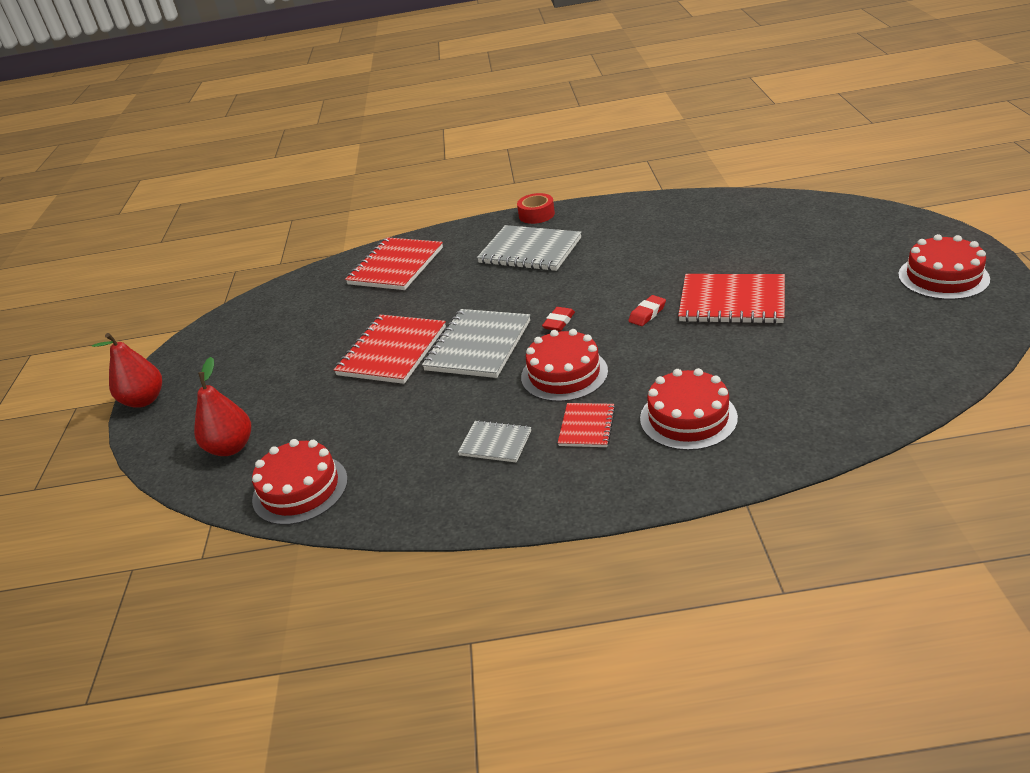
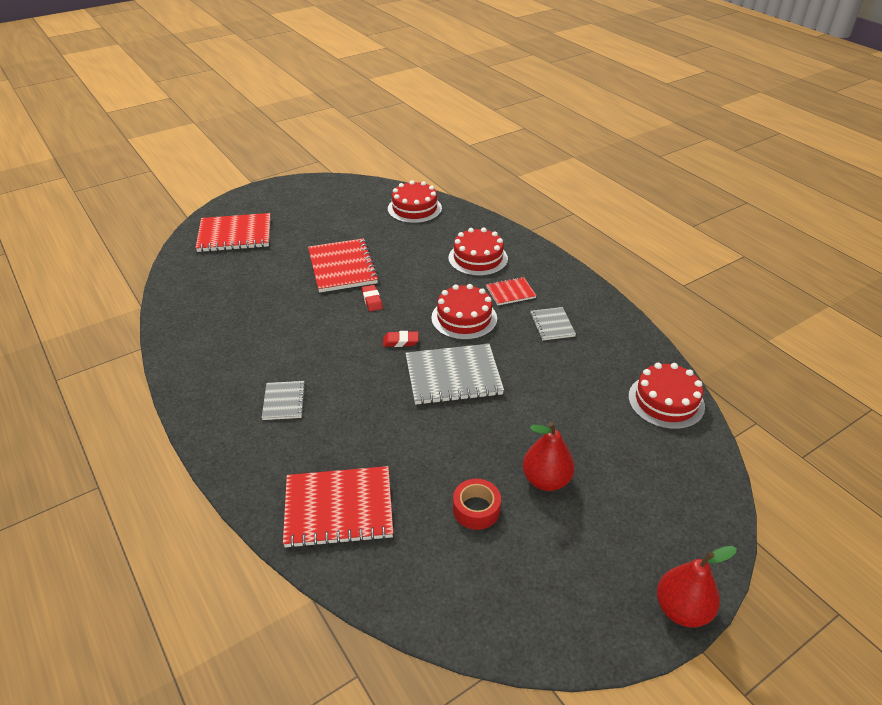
camera: 125 degrees left, 5 degrees up
(231, 447) = (669, 474): red pear -> red pear (546, 480)
(392, 351) = (488, 430): red notebook -> red notebook (235, 235)
(530, 251) = (284, 401): grey notebook -> grey notebook, size x0.54
(536, 215) = (200, 425): red tape -> red tape (476, 509)
(647, 314) = (372, 300): red eraser -> red eraser turned 60 degrees clockwise
(943, 277) = (289, 199): red cake -> red cake (414, 208)

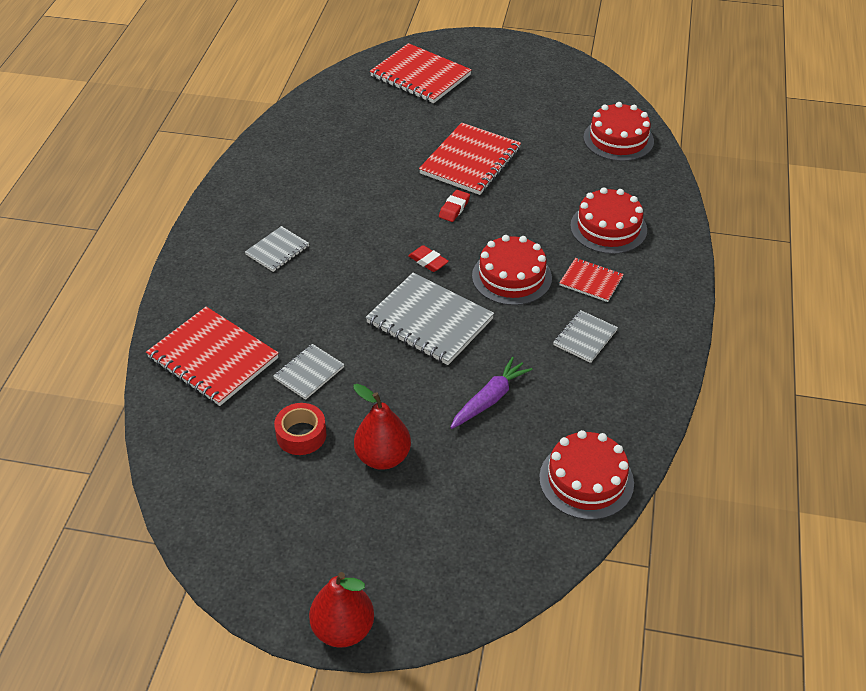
camera: 45 degrees right, 5 degrees up
(423, 465) = (309, 373): none -> grey notebook
(554, 396) = (489, 399): none -> purple carrot

